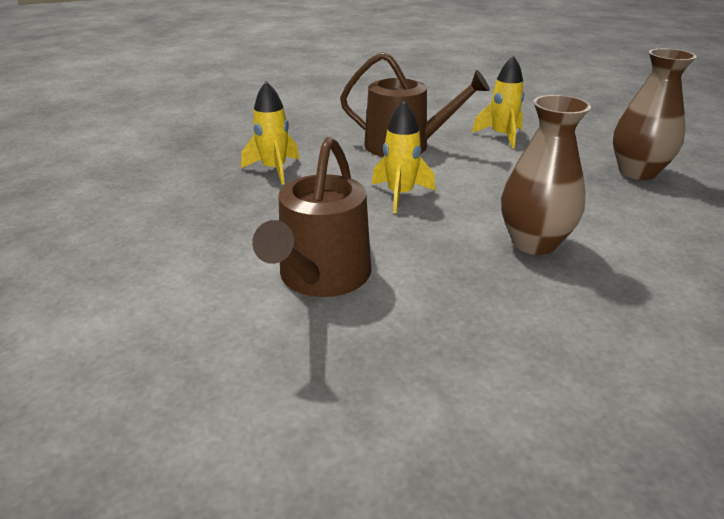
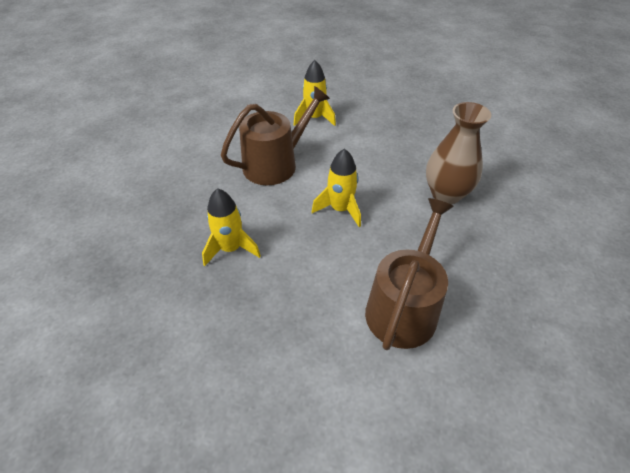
camera: 50 degrees left, 15 degrees up
(321, 277) = (404, 307): brown watering can -> brown watering can turned 120 degrees counterclockwise
(637, 172) = (412, 107): brown vase -> none

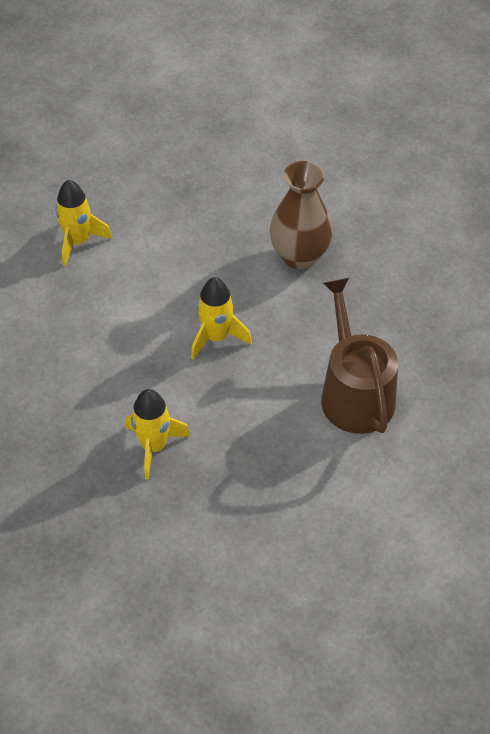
camera: 40 degrees left, 5 degrees up
(275, 164) = (97, 328): brown watering can -> none

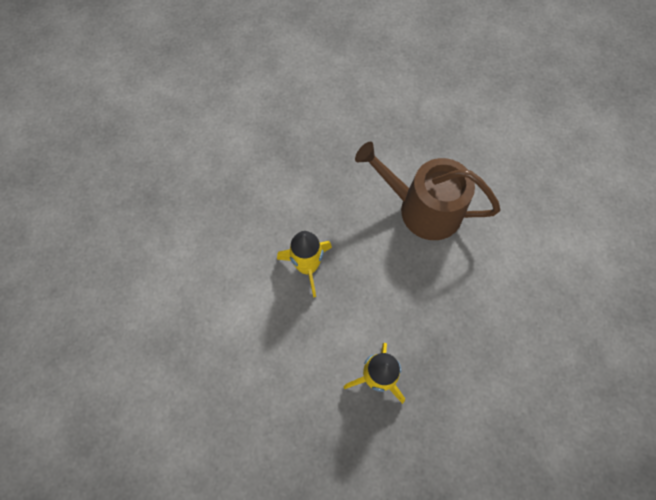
camera: 55 degrees left, 15 degrees up
(78, 242) = (131, 309): yellow rocket -> none
(299, 256) = (277, 163): brown vase -> none

